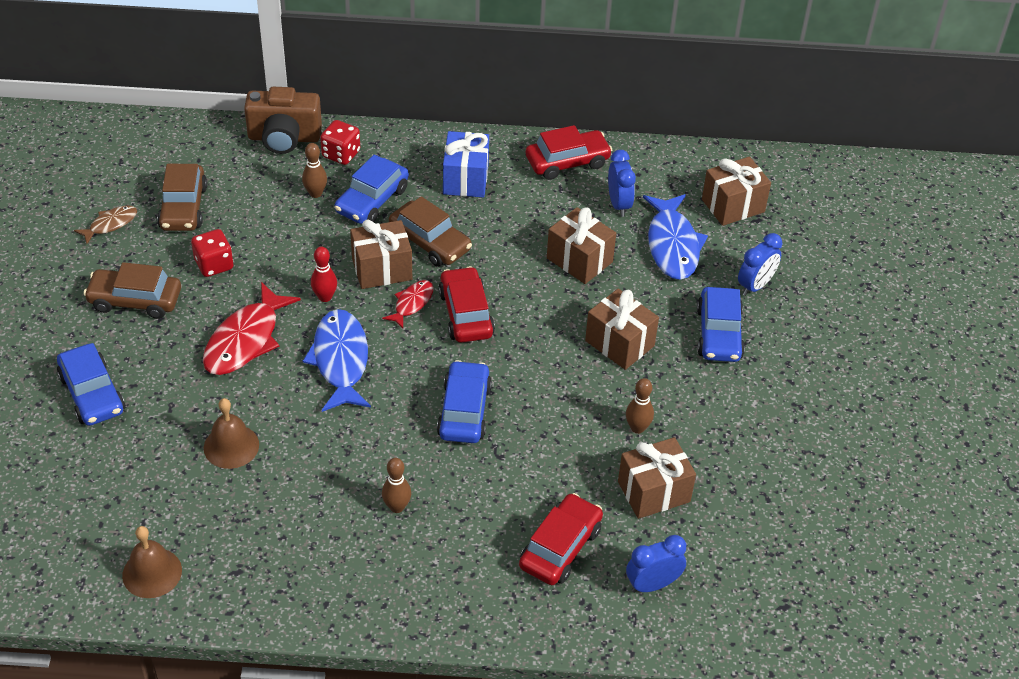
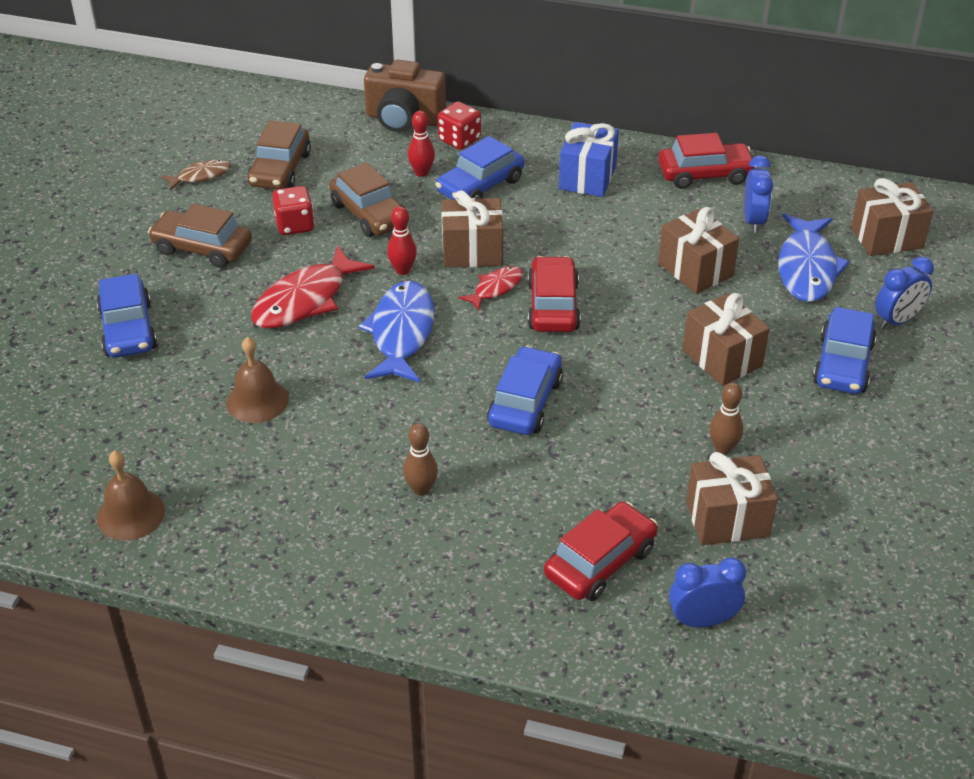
camera: 15 degrees right, 5 degrees down
(315, 193) = (422, 173): brown bowling pin -> red bowling pin
(430, 242) = (532, 232): brown car -> brown car (369, 214)

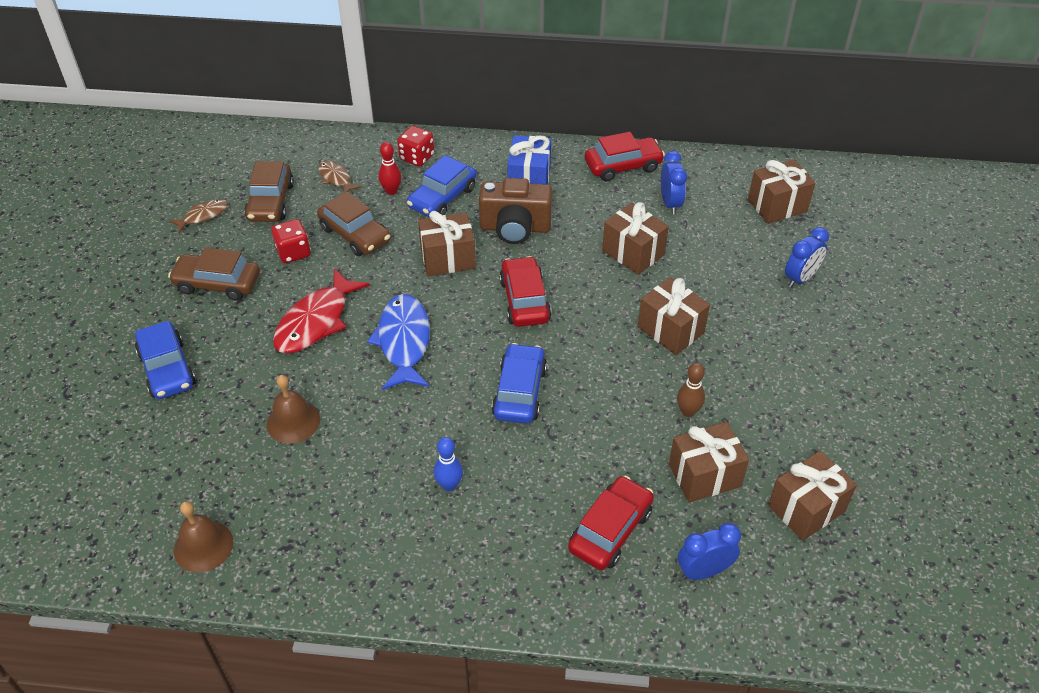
camera: 10 degrees left, 5 degrees up
(360, 153) = (336, 178): none -> brown fish
(402, 270) = (393, 283): red bowling pin -> none
(404, 119) = (367, 143): brown camera -> brown camera (515, 228)
(421, 489) = (449, 485): brown bowling pin -> blue bowling pin
(495, 288) = (474, 290): red fish -> none
(807, 268) = (721, 240): blue fish -> none
(843, 364) = (766, 322): blue car -> none
(844, 571) = (806, 508): none -> brown gift

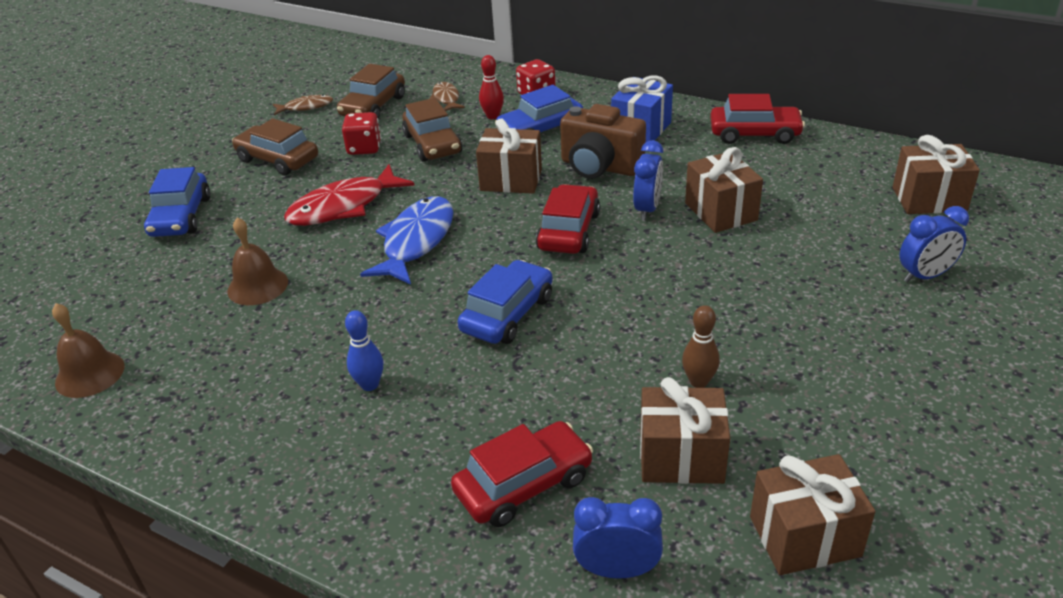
camera: 25 degrees right, 10 degrees down
(670, 203) = (792, 175): blue clock -> blue clock (647, 209)
(670, 330) = (724, 293): brown gift -> none

